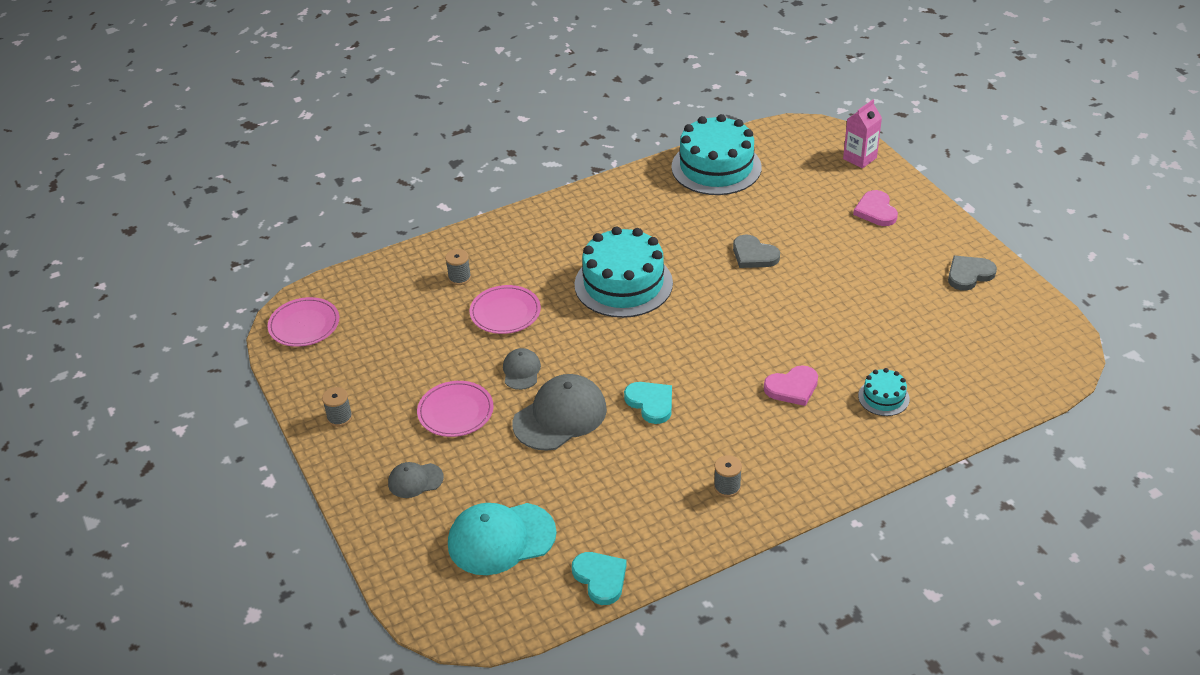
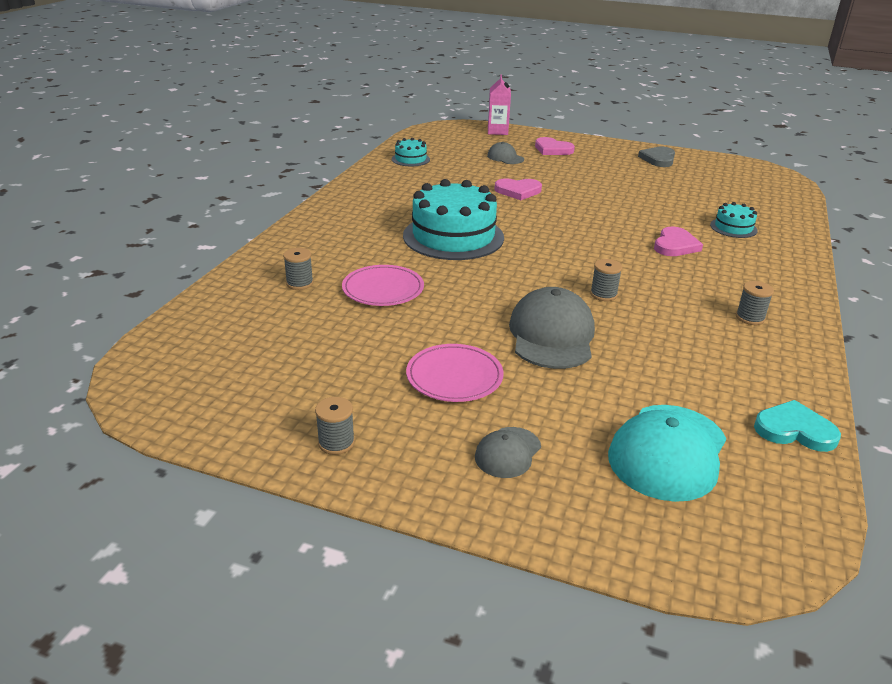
camera: 45 degrees left, 10 degrees down
(304, 325) = (170, 384): pink plate -> none
(521, 371) = (465, 320): grey cap -> grey cap (505, 157)
(651, 403) = (603, 294): turquoise heart -> grey spool
(716, 167) = (410, 159): turquoise cake -> turquoise cake, size x0.47
(754, 255) = (518, 191): grey heart -> pink heart

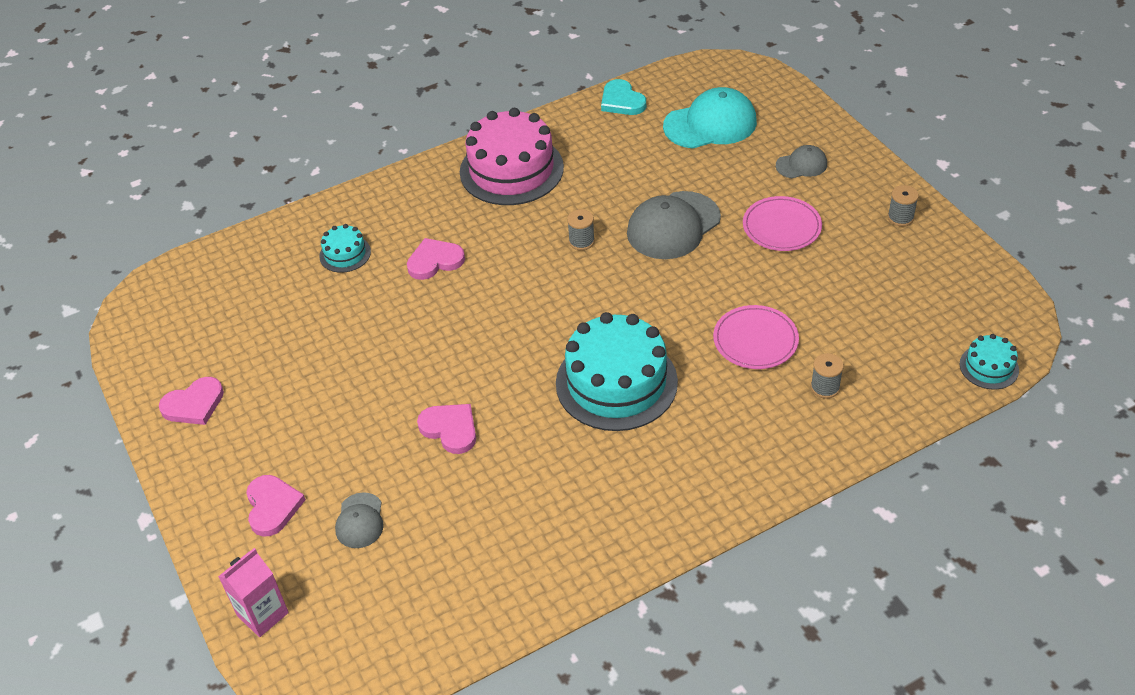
camera: 135 degrees left, 15 degrees up
(410, 159) = (484, 593): turquoise cake -> turquoise cake (989, 367)
(658, 159) = (194, 404): grey heart -> pink heart
(750, 318) = (511, 169): grey spool -> pink cake

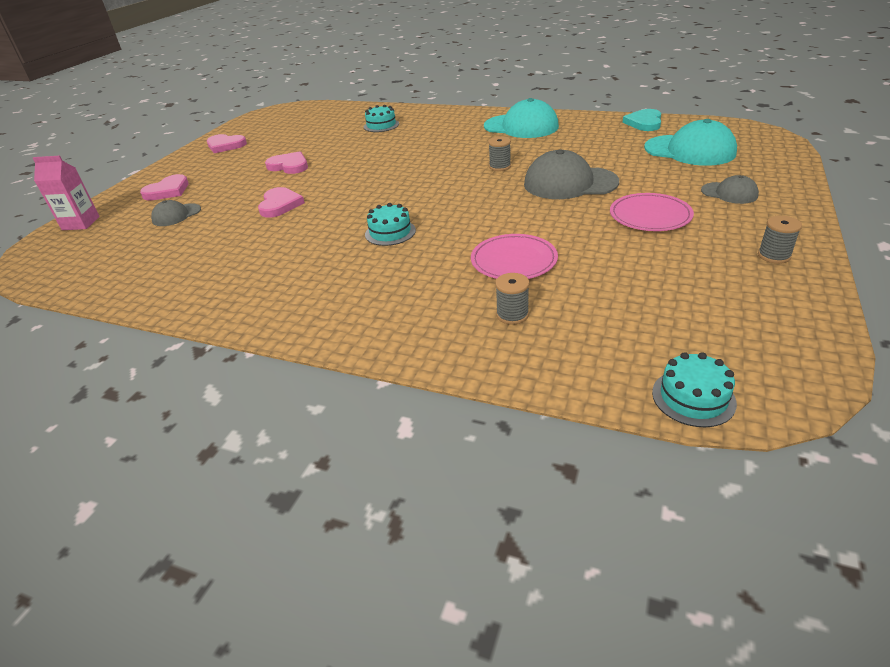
camera: 50 degrees right, 10 degrees down
(435, 261) = (412, 143): pink heart -> pink heart (289, 166)
(511, 169) = (521, 126): pink cake -> turquoise cap
(616, 382) = (390, 232): turquoise cake -> turquoise cake, size x0.47

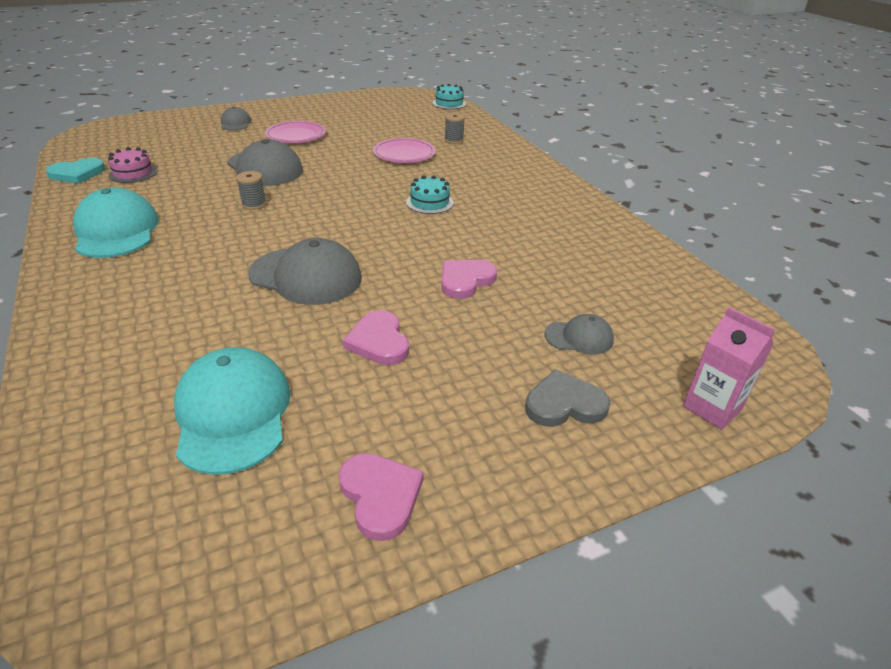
camera: 140 degrees left, 0 degrees up
(168, 191) = (564, 404): pink heart -> grey heart
(376, 163) = (306, 276): none -> grey cap
(381, 125) = (159, 346): turquoise cake -> none
(623, 138) = (133, 173): none -> pink cake
(690, 150) = (154, 145): turquoise cap -> turquoise cap (233, 413)
(774, 256) = (313, 106): grey spool -> none

